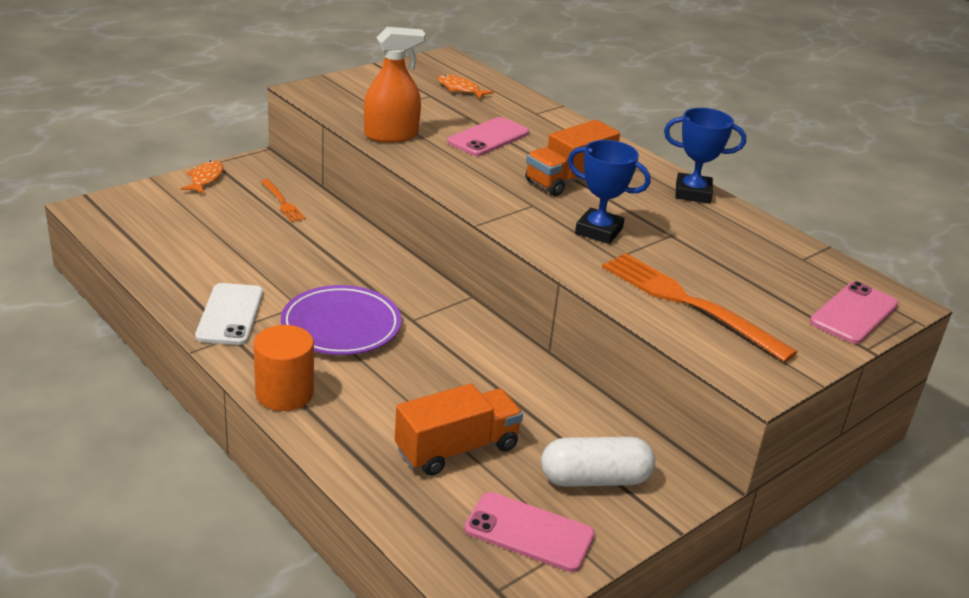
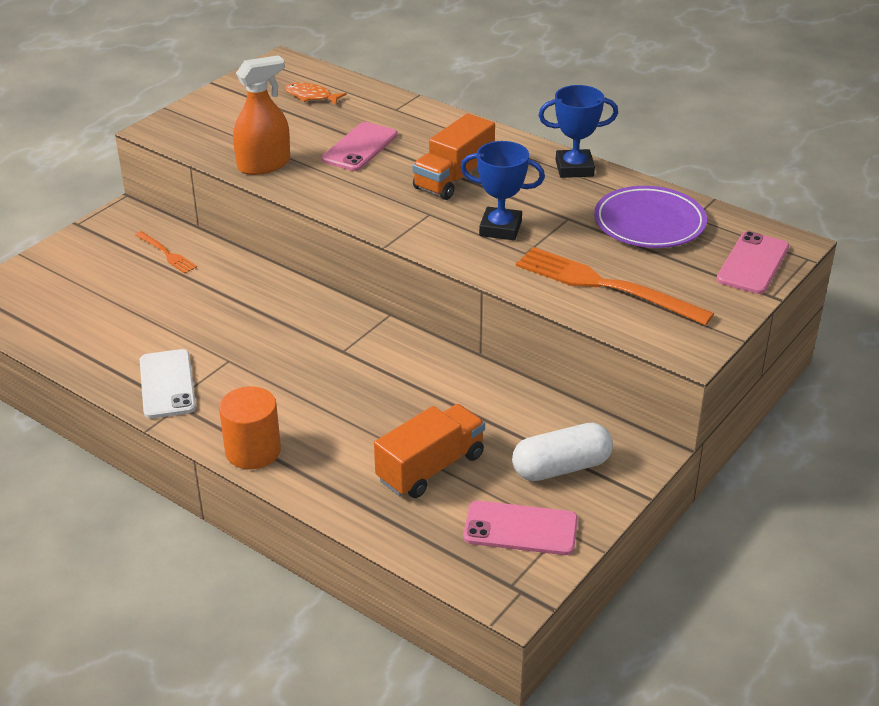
camera: 10 degrees left, 5 degrees up
(205, 179) = (77, 244): orange fish -> none
(341, 326) = (278, 372): purple plate -> purple plate (649, 223)

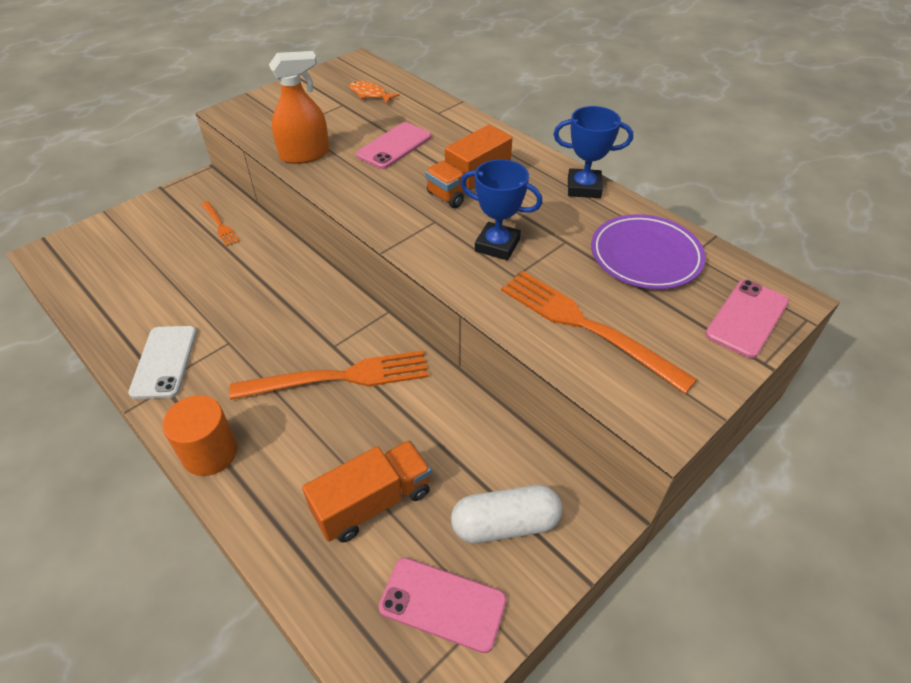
camera: 10 degrees right, 10 degrees up
(360, 376) = (340, 377): none -> orange fork

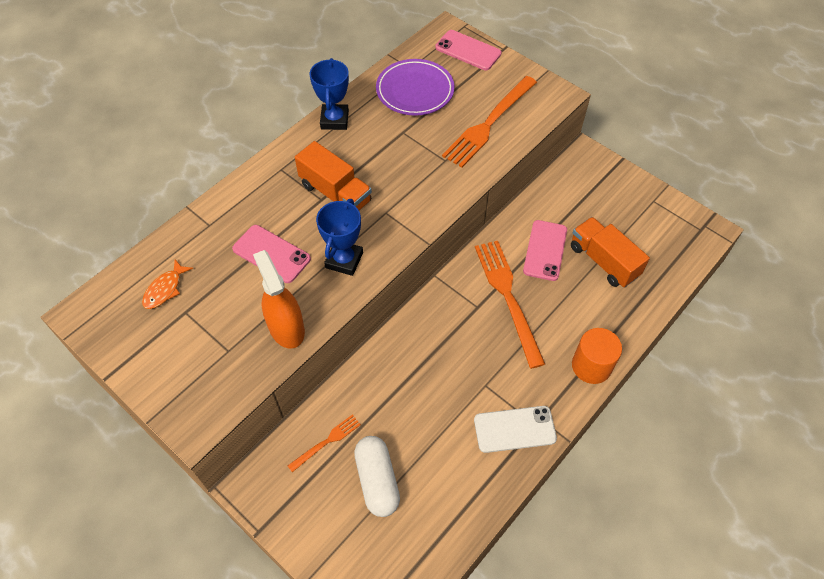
camera: 95 degrees left, 10 degrees up
(442, 604) = (654, 220): pink phone -> pink phone (545, 250)
(497, 245) = (412, 171): blue trophy -> blue trophy (344, 260)
(505, 524) = (600, 194): white capsule -> white capsule (377, 480)

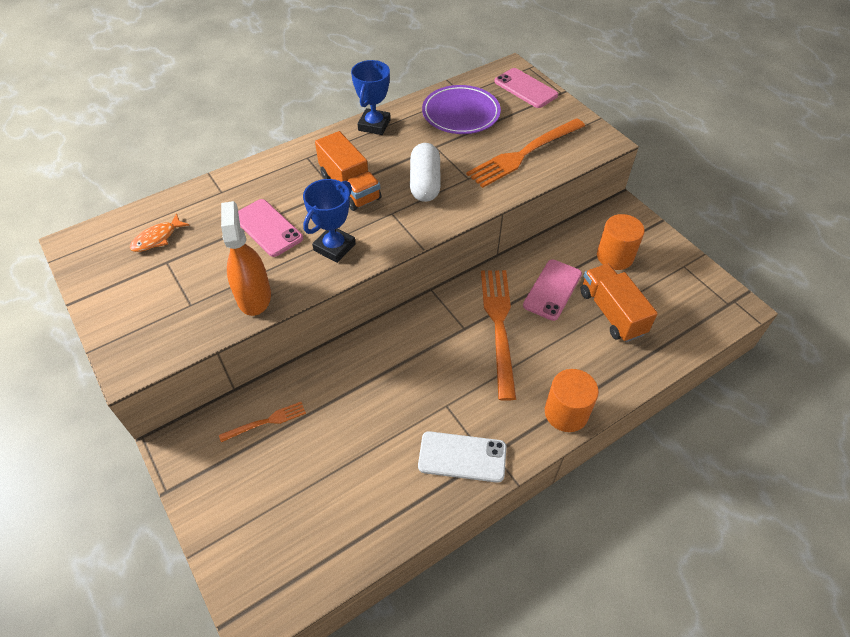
camera: 15 degrees right, 5 degrees down
(377, 480) = (302, 472): white capsule -> white capsule (425, 183)
(591, 204) = (615, 256): none -> orange cylinder

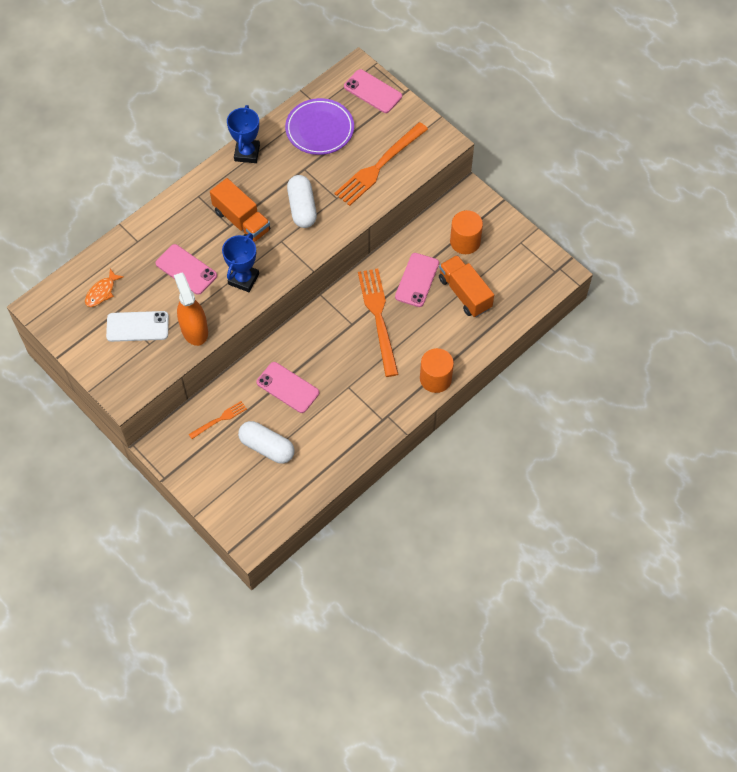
camera: 10 degrees left, 10 degrees up
(319, 470) = (267, 447): none -> white capsule
(366, 394) = (288, 387): none -> pink phone
(462, 457) = (365, 422): white phone -> white phone (137, 326)

